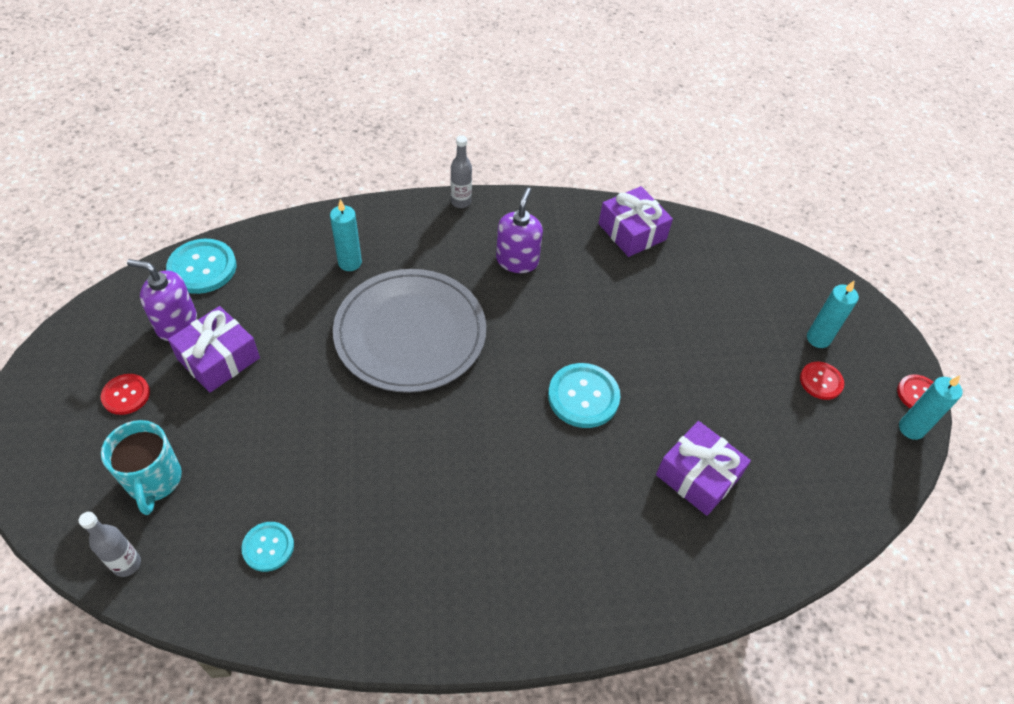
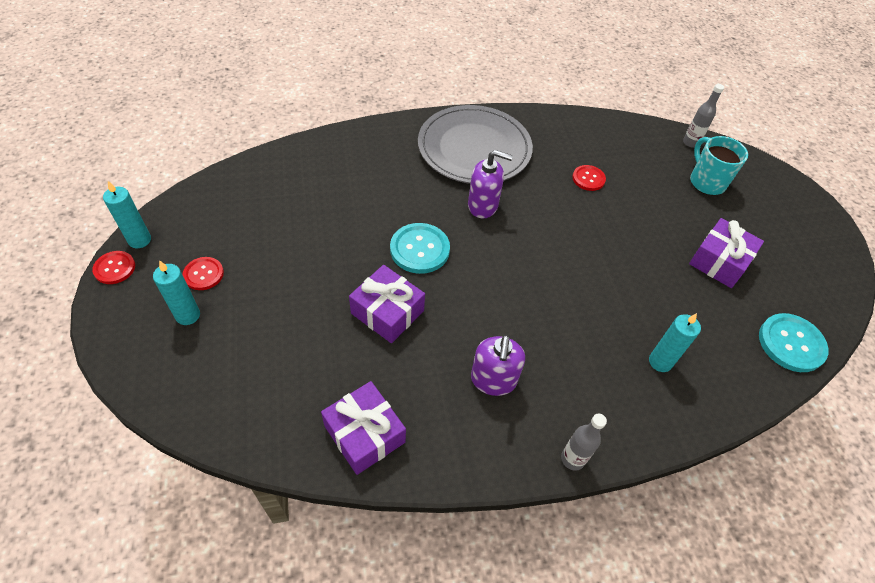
camera: 175 degrees right, 0 degrees up
(126, 395) = (766, 231): red button -> red button (588, 179)
(176, 323) = (772, 288): purple soap dispenser -> purple soap dispenser (483, 205)
(268, 547) = (615, 152): turquoise button -> none
(410, 333) = (576, 293): grey plate -> grey plate (474, 148)
(697, 476) = (333, 199): purple gift -> purple gift (387, 312)

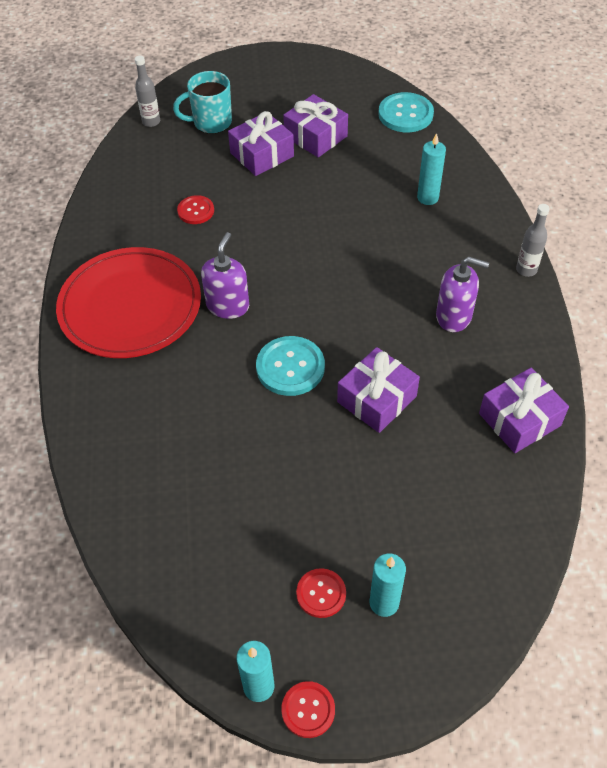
camera: 80 degrees left, 0 degrees up
(474, 148) = (130, 306): grey plate -> red plate
(676, 220) = (262, 154): none -> purple gift

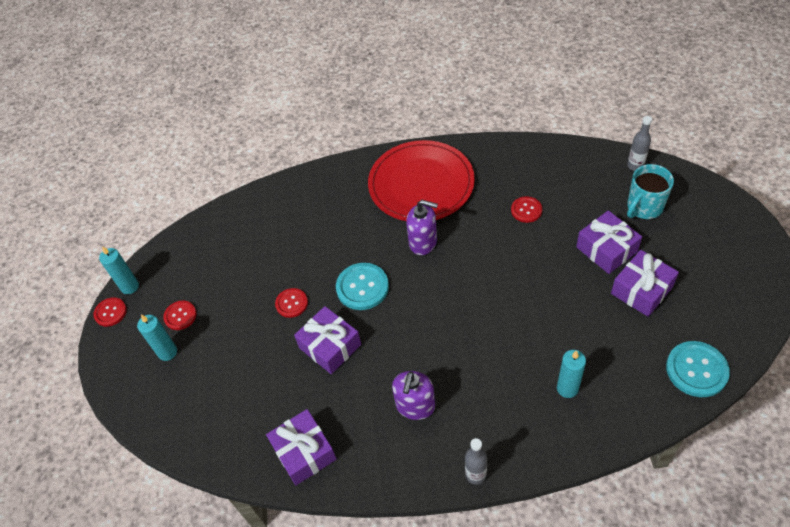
camera: 95 degrees right, 0 degrees up
(211, 123) = (644, 207): turquoise mug -> turquoise mug turned 120 degrees counterclockwise
(309, 446) = (291, 303): none -> red button

